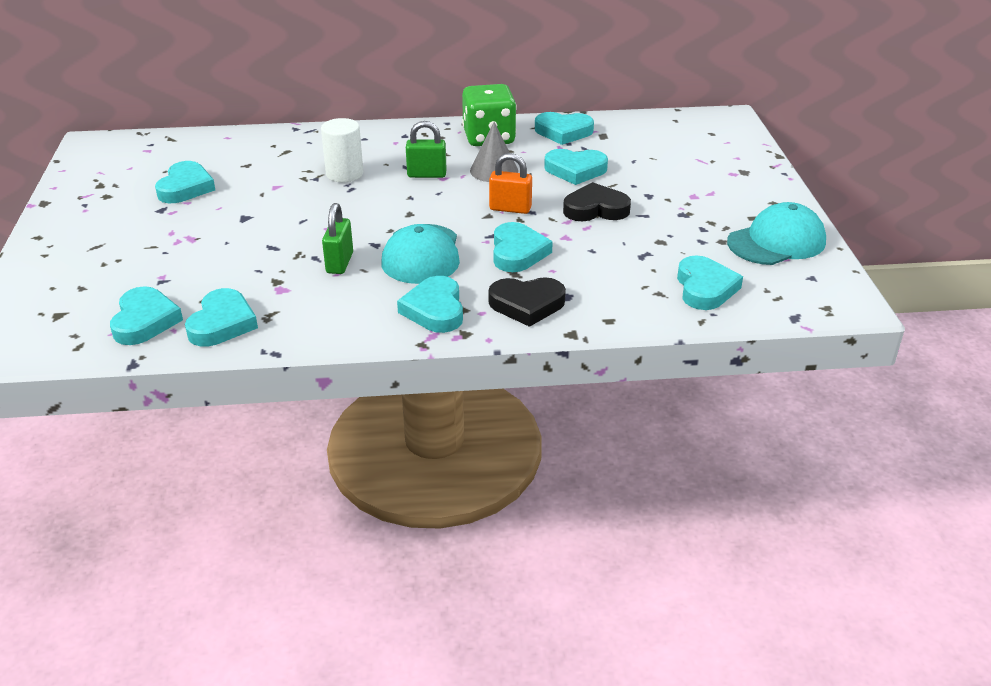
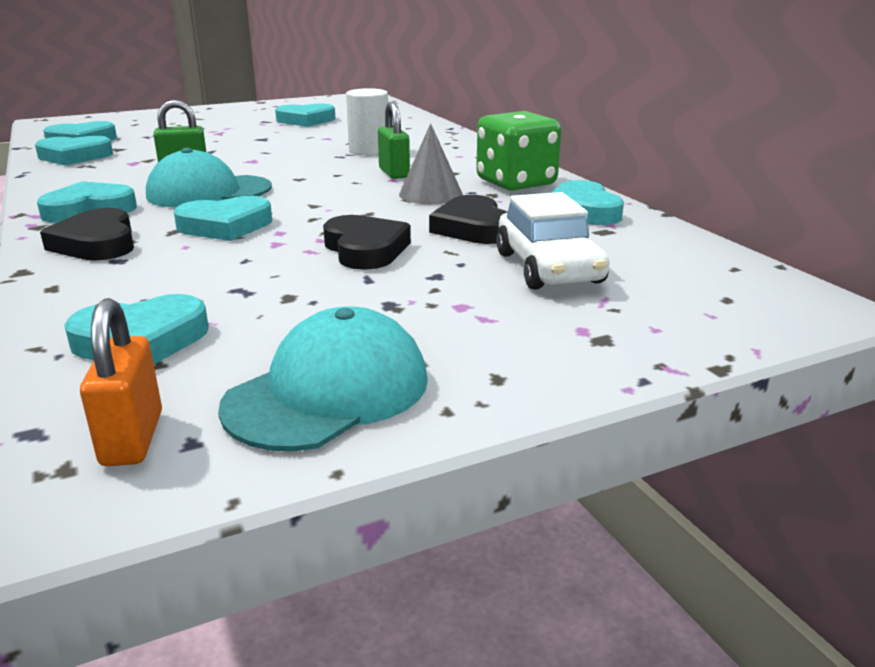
camera: 70 degrees right, 10 degrees down
(510, 209) = (336, 211): orange padlock -> orange padlock (132, 438)
(575, 170) = (472, 228): turquoise heart -> black heart
(653, 163) = (548, 268): none -> white car
(776, 242) = (328, 392): turquoise cap -> turquoise cap turned 90 degrees counterclockwise

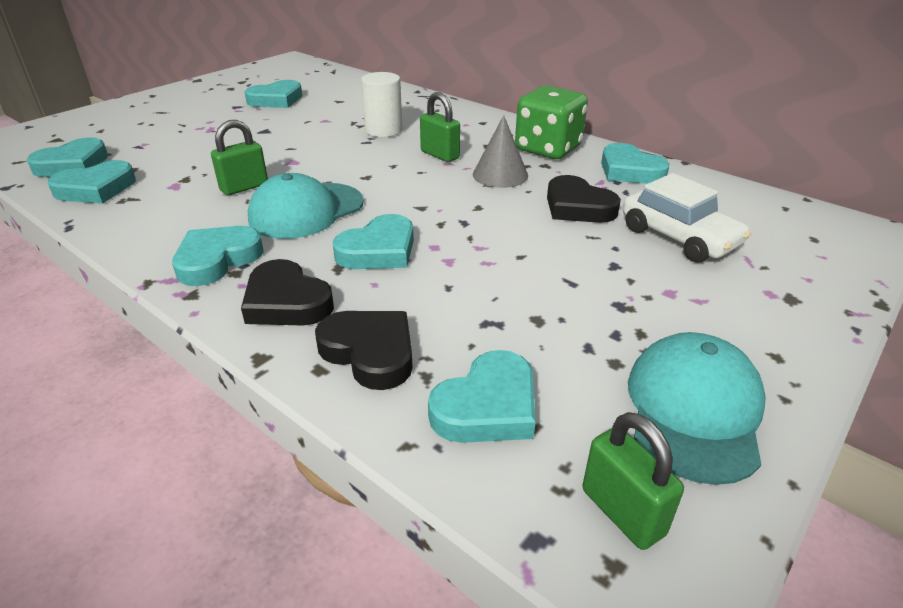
camera: 25 degrees left, 10 degrees up
(132, 438) = (622, 512): orange padlock -> green padlock
(365, 249) = (529, 250): black heart -> black heart (370, 352)

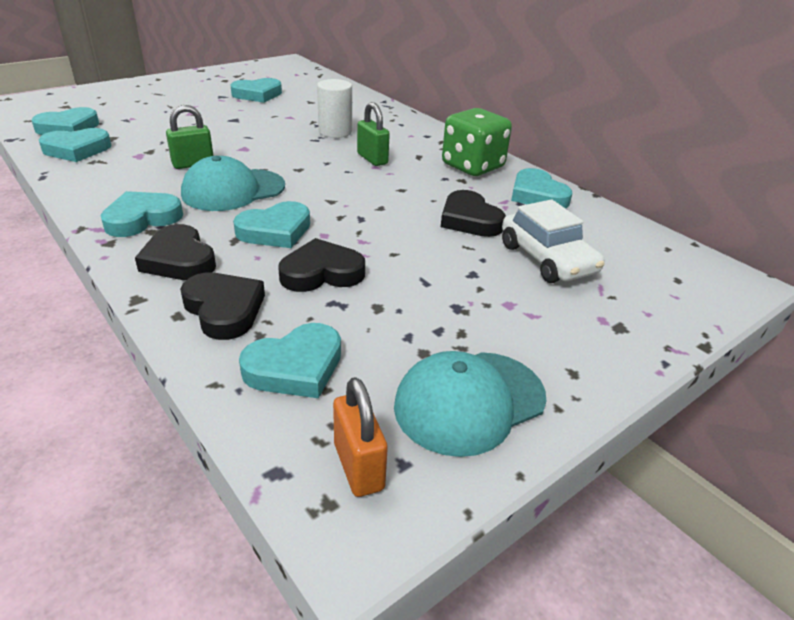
camera: 10 degrees right, 0 degrees up
(456, 290) = (321, 273): none -> black heart
(500, 175) = (416, 183): grey cone -> none
(622, 512) = (358, 466): green padlock -> orange padlock
(694, 410) = (469, 401): turquoise cap -> turquoise cap turned 150 degrees counterclockwise

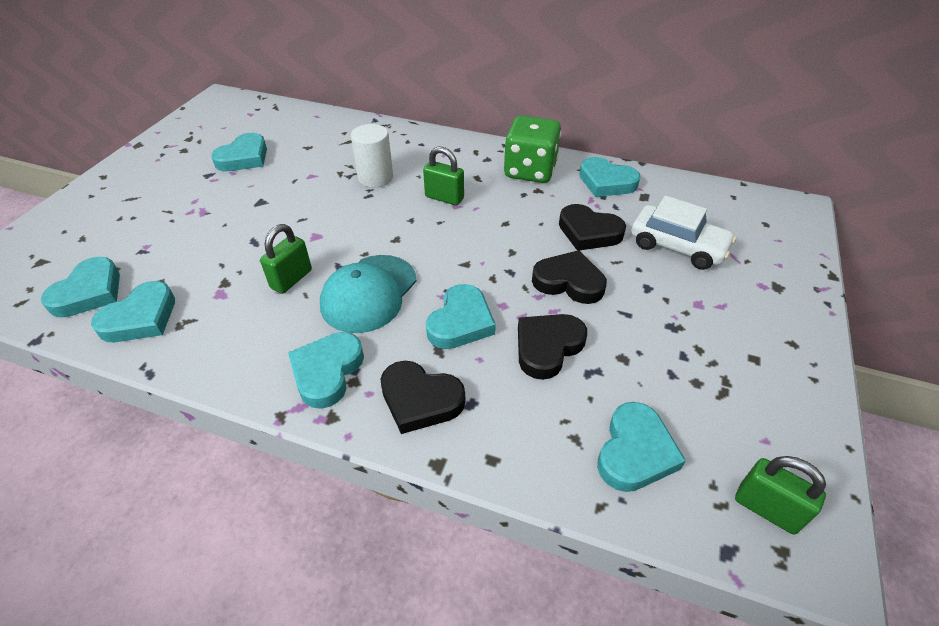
camera: 30 degrees left, 10 degrees up
(224, 309) = (520, 430): black heart -> black heart (569, 282)
(358, 466) = (766, 509): orange padlock -> green padlock
(469, 401) = (766, 408): turquoise cap -> none

